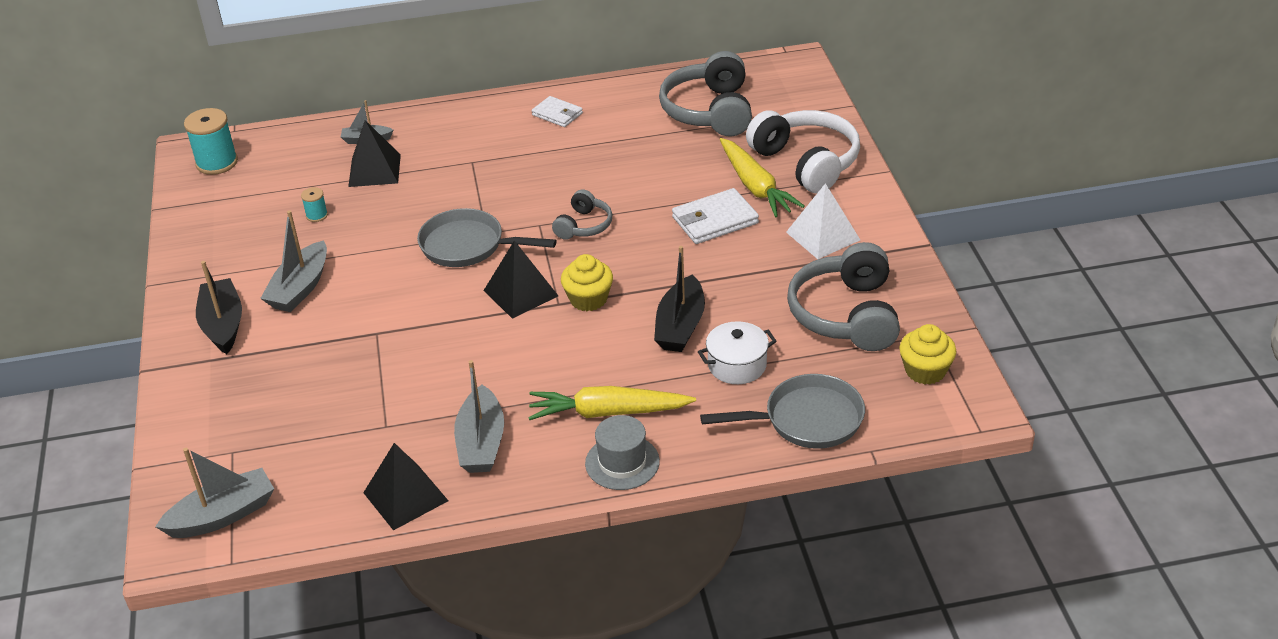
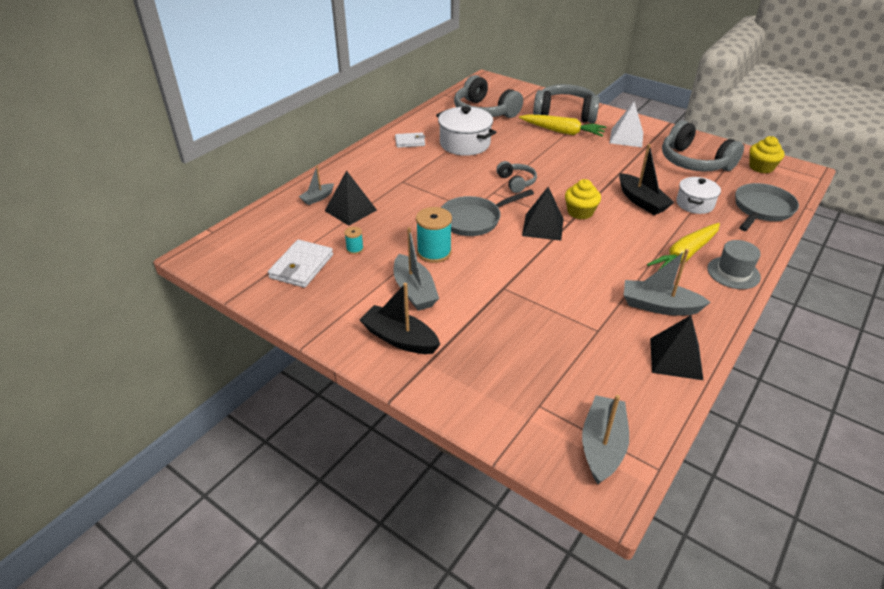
camera: 45 degrees left, 0 degrees up
(217, 163) = (230, 254): turquoise spool -> turquoise spool (434, 252)
(481, 443) = (659, 306): grey boat -> grey boat turned 150 degrees clockwise
(611, 146) = (465, 144): none -> white pot
(715, 220) = (571, 152): white wallet -> white wallet (301, 266)
(806, 162) = (565, 114): white headphones -> grey headphones

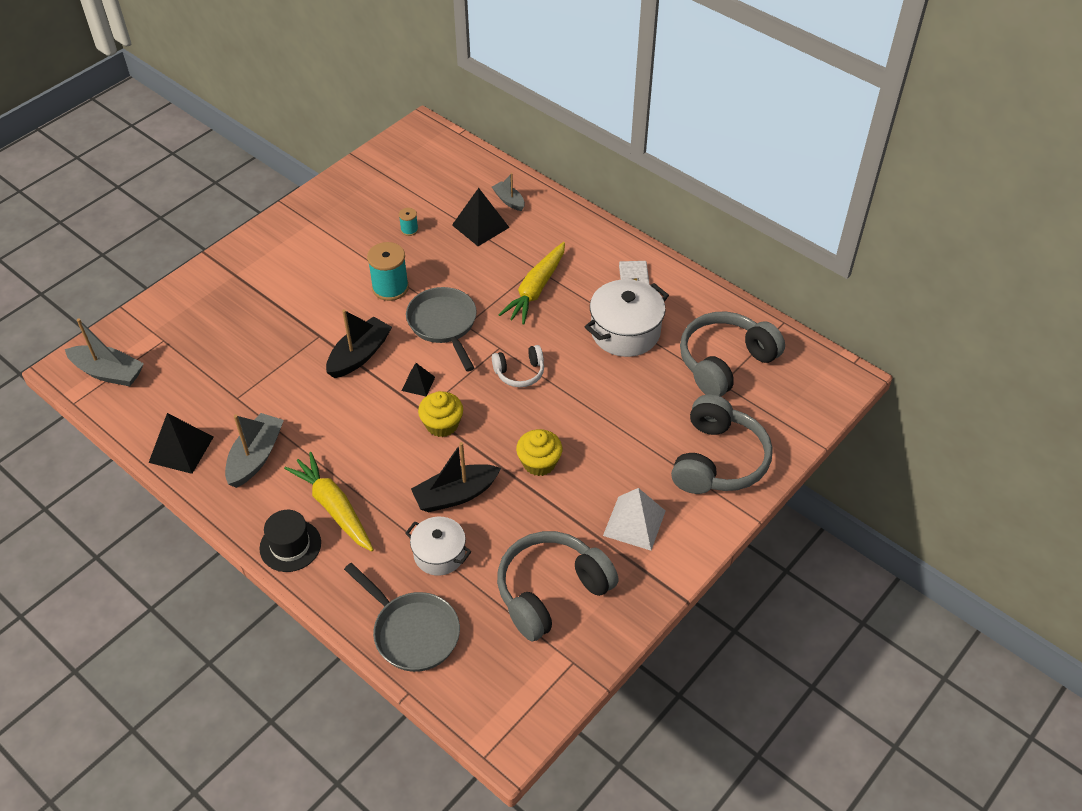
camera: 95 degrees right, 10 degrees up
(301, 266) = (389, 195): white wallet -> none
(399, 339) = (270, 258): black boat -> black boat (359, 355)
(414, 291) = (332, 270): grey boat -> none
(516, 182) = (519, 372): grey headphones -> white headphones
(543, 227) = (418, 383): black pyramid -> black pyramid, size x0.58
(562, 132) = (656, 446): yellow carrot -> yellow carrot (536, 290)
(733, 273) = (290, 545): grey hat -> black hat
(761, 167) = (526, 681): yellow cupcake -> yellow cupcake (539, 463)

